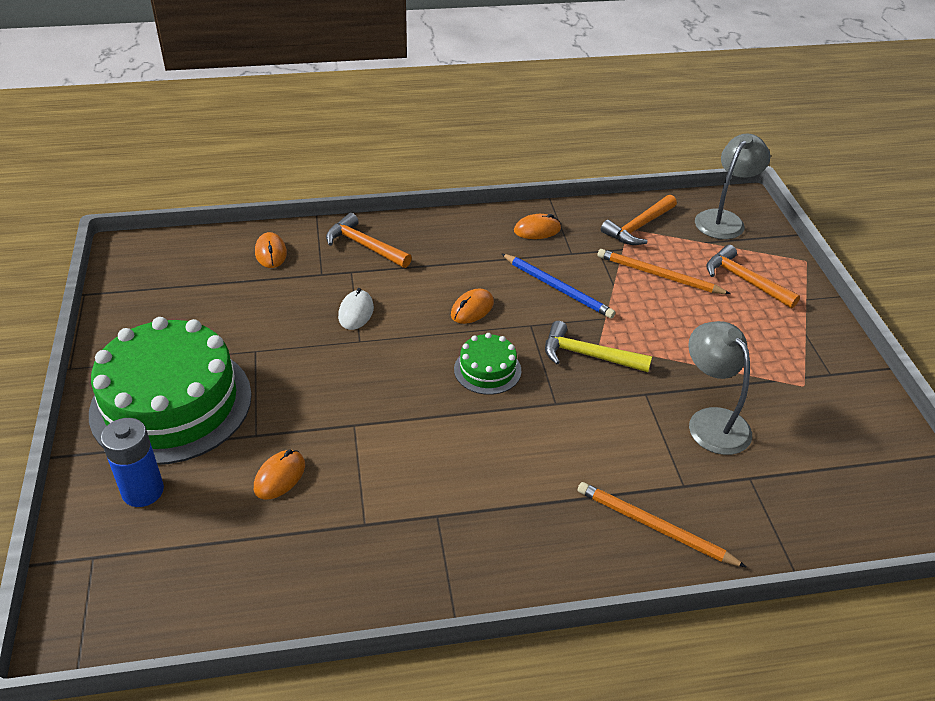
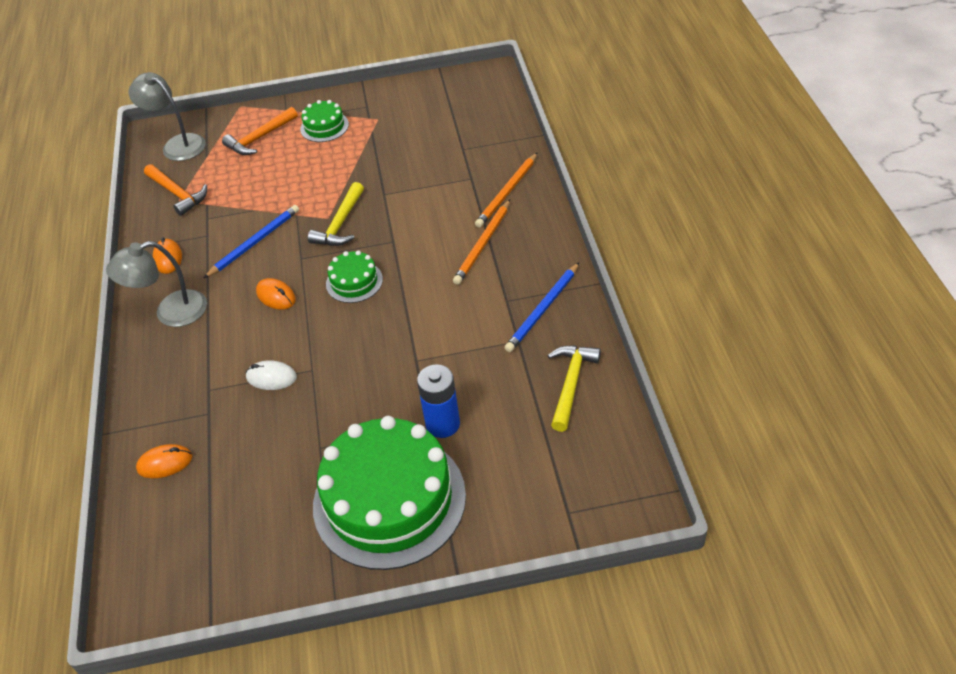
camera: 85 degrees left, 5 degrees up
(143, 491) = (496, 495): blue battery -> blue battery (442, 424)
(279, 477) = (475, 400): orange mouse -> none
(279, 576) = (571, 384): none -> yellow hammer
(364, 246) = (168, 384): orange hammer -> none
(414, 555) = (543, 309): none -> blue pencil
(659, 275) = (246, 183): orange pencil -> orange pencil (483, 244)
(711, 421) = (412, 163): grey lamp -> grey lamp (171, 312)
(777, 335) = (324, 127): none -> green cake

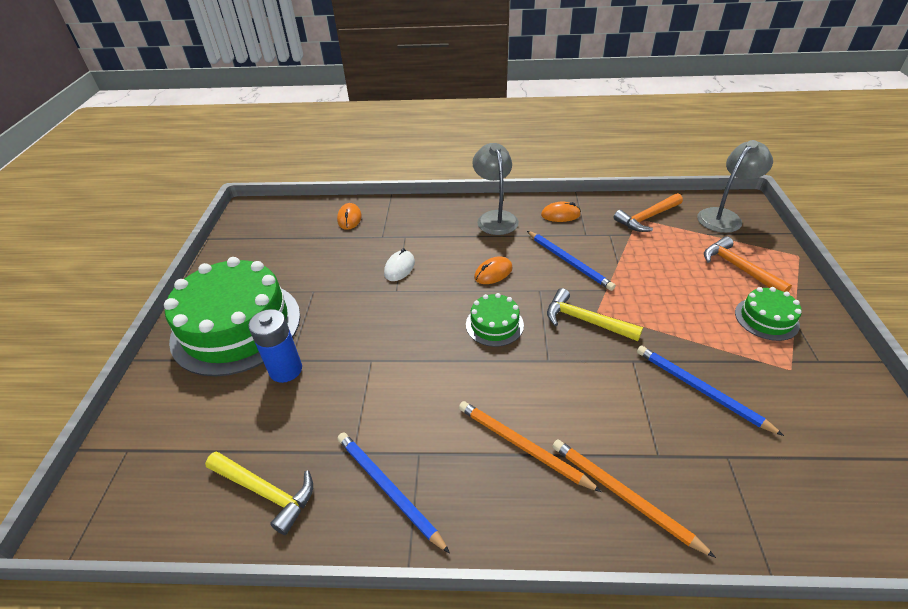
camera: 100 degrees right, 5 degrees down
(407, 160) = (700, 390): none -> blue pencil

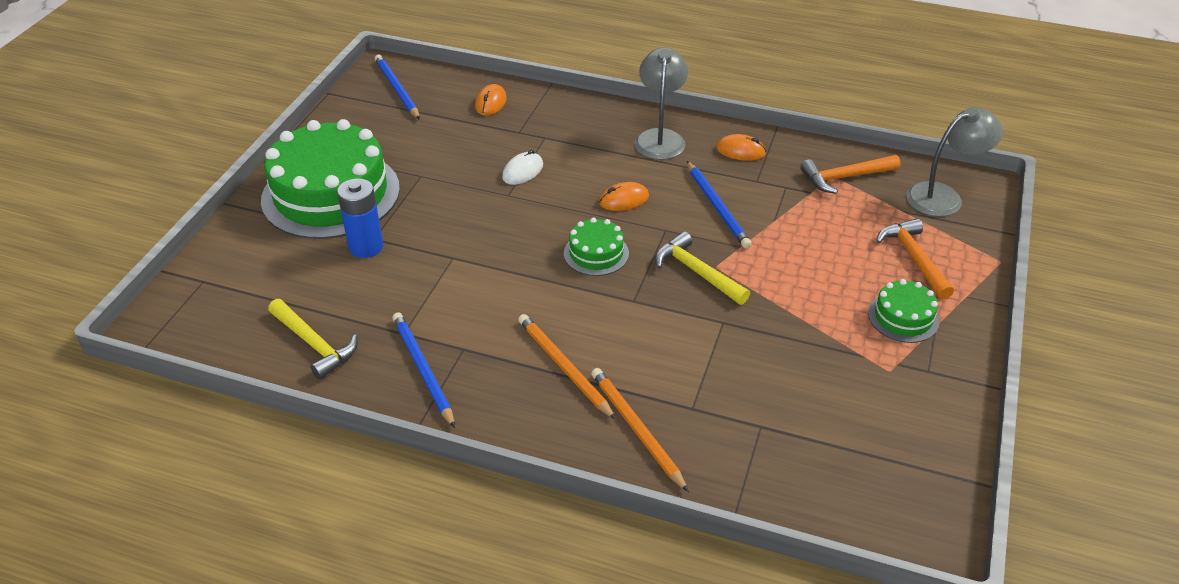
camera: 15 degrees right, 0 degrees up
(700, 390) = (776, 365): blue pencil -> blue pencil (397, 89)

